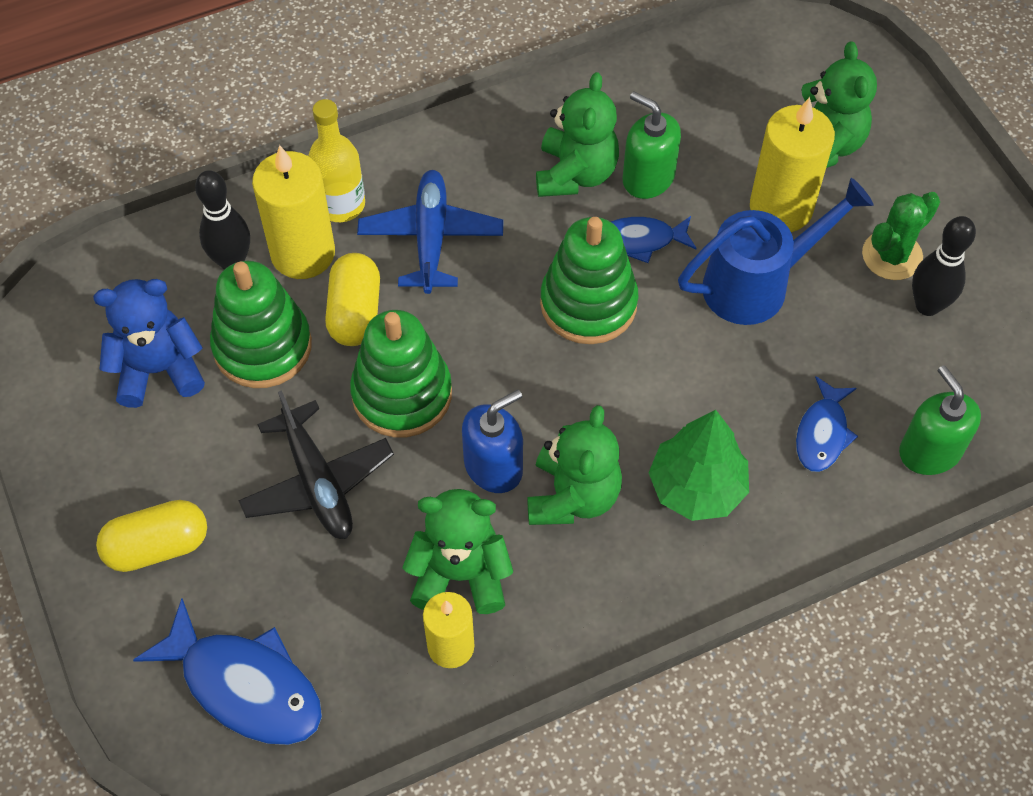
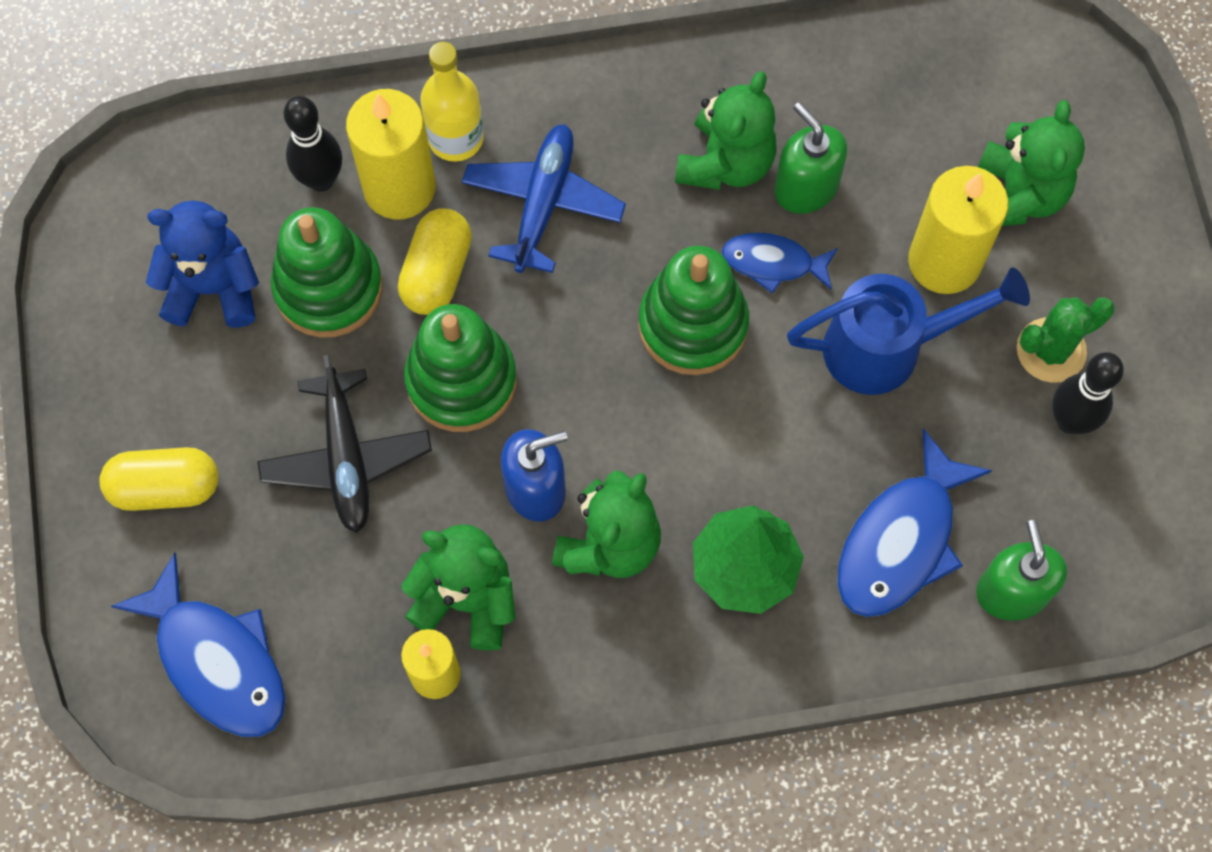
camera: 15 degrees right, 10 degrees up
(822, 433) = (901, 541): blue fish -> blue fish, size x1.70

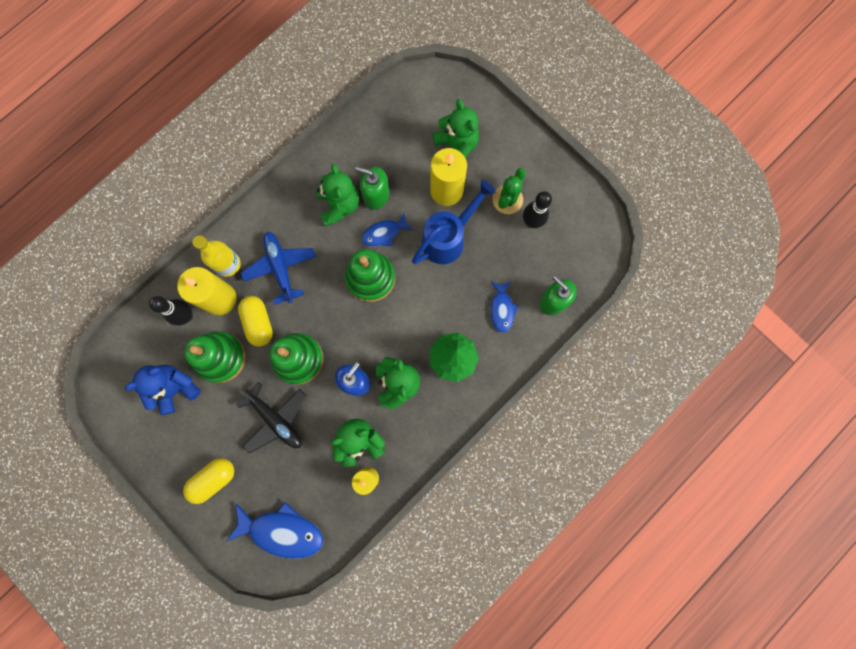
camera: 35 degrees left, 10 degrees up
(901, 541) = (502, 309): blue fish -> blue fish, size x0.59

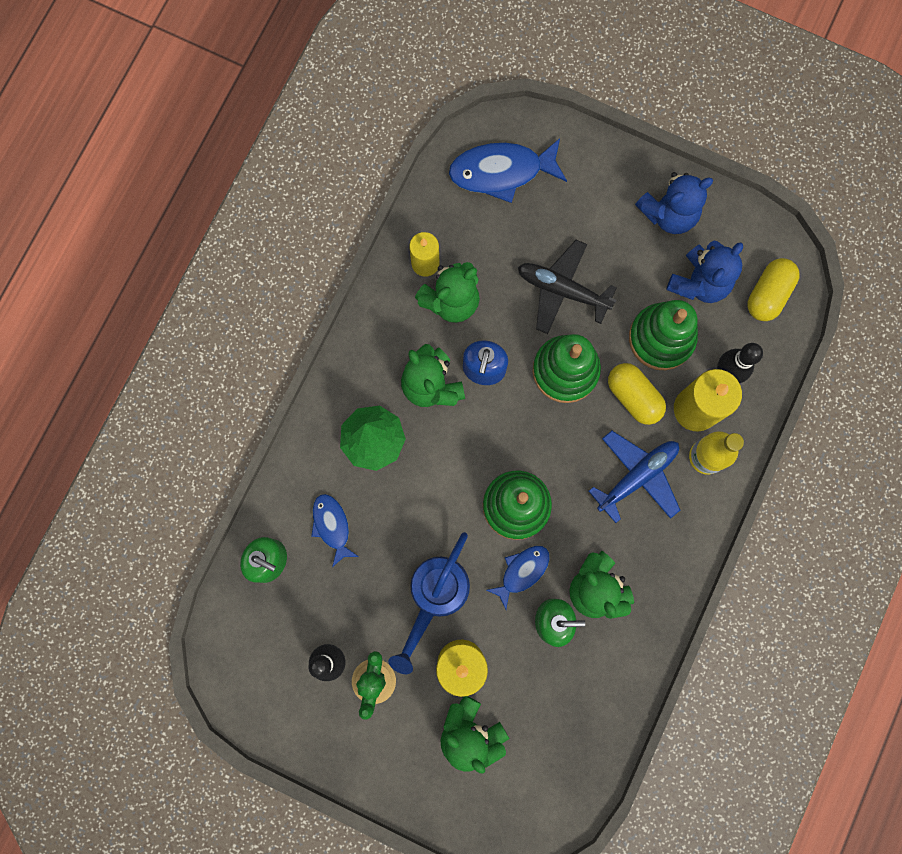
camera: 160 degrees right, 0 degrees up
(172, 449) = (669, 214): none -> blue teddy bear
(213, 479) = (605, 198): yellow capsule -> yellow capsule (768, 294)
(280, 268) = (637, 476): blue plane -> blue plane turned 90 degrees counterclockwise

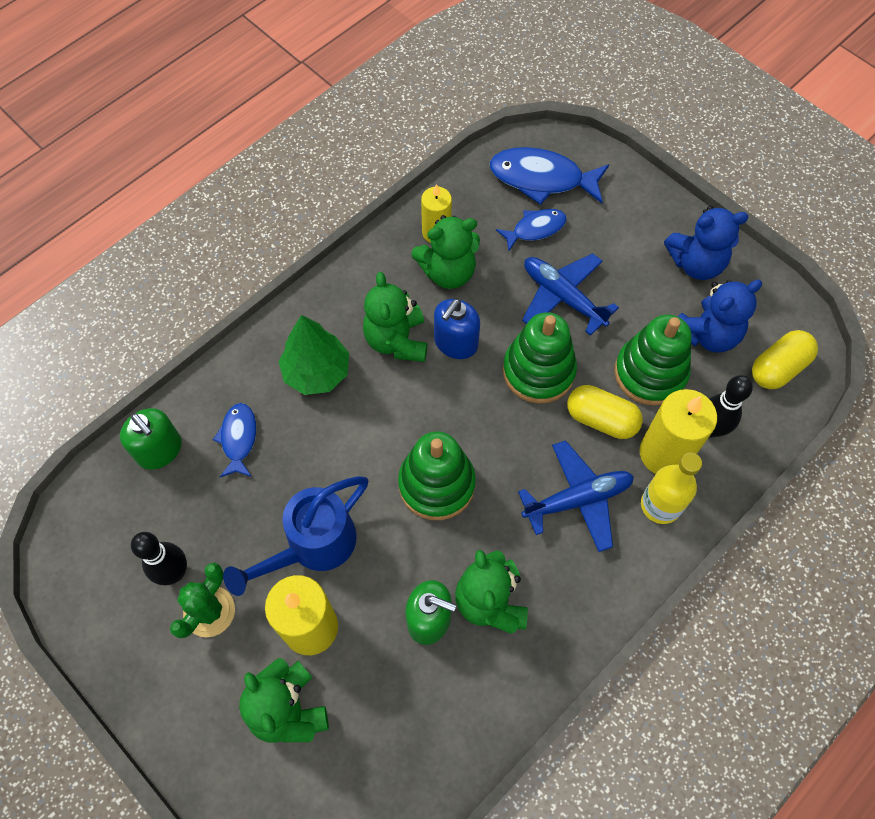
camera: 20 degrees right, 15 degrees down
(522, 571) = (416, 554): blue fish -> blue fish (535, 229)
(562, 290) = (563, 297): black plane -> blue plane
(633, 397) = (601, 419): yellow capsule -> yellow capsule turned 45 degrees counterclockwise

